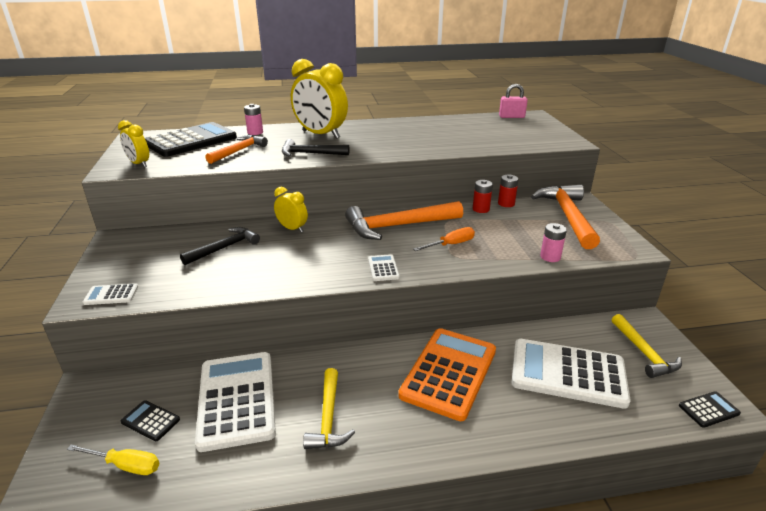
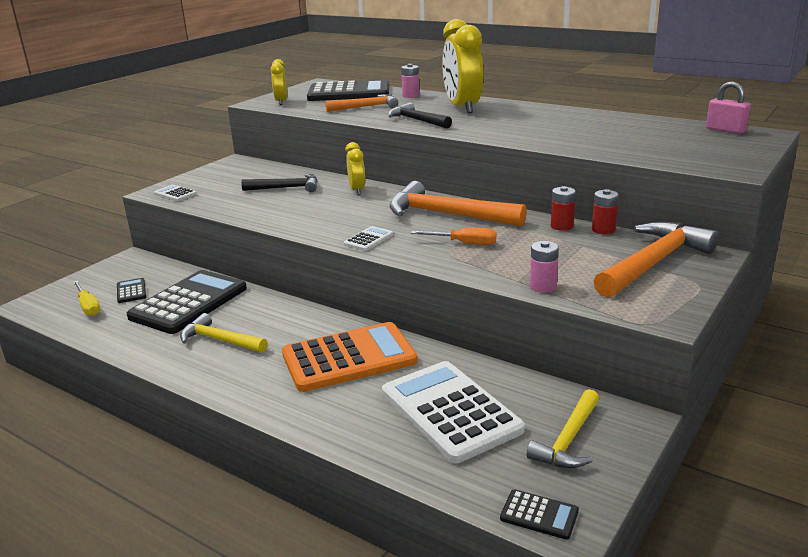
camera: 45 degrees right, 5 degrees down
(236, 399) = (188, 303): white calculator -> black calculator
(328, 417) = (220, 340): yellow hammer -> yellow hammer turned 75 degrees clockwise

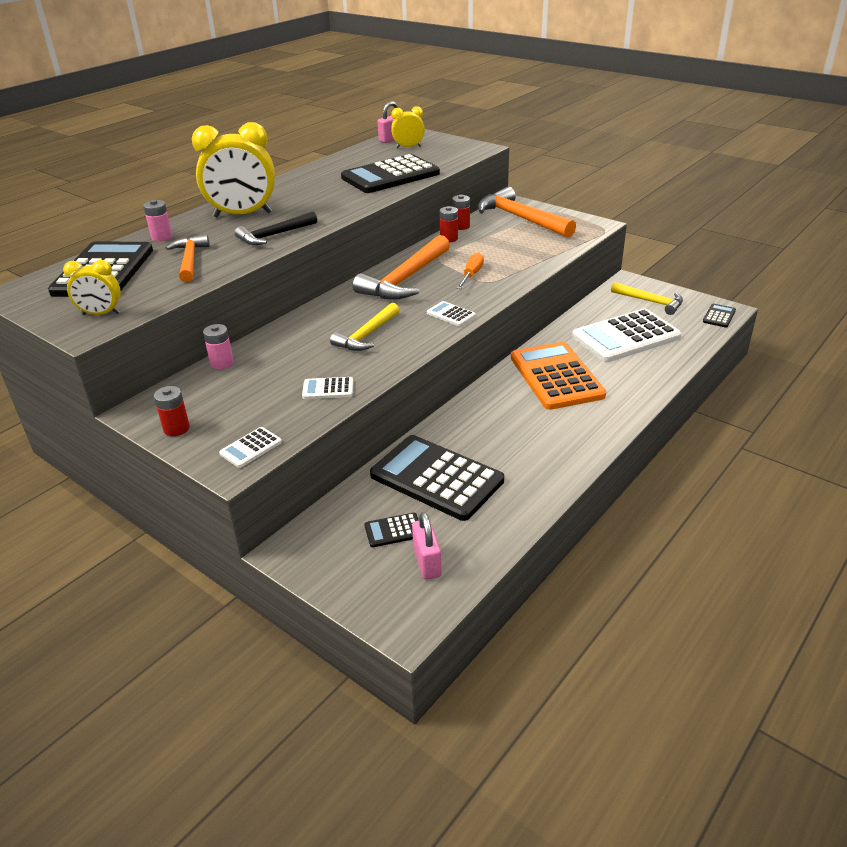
camera: 85 degrees left, 10 degrees up
(88, 306) = (427, 562): yellow screwdriver -> pink padlock
(209, 173) = (176, 428): none -> red battery
(220, 340) = (520, 447): yellow hammer -> yellow hammer (367, 335)
(243, 206) = (328, 389): none -> white calculator
(286, 188) = (281, 364): black hammer -> none
(357, 190) = (314, 321): yellow clock -> yellow clock (408, 147)
(543, 286) = (553, 253): pink battery -> pink battery (222, 363)
(592, 140) = (390, 176): none -> black calculator

